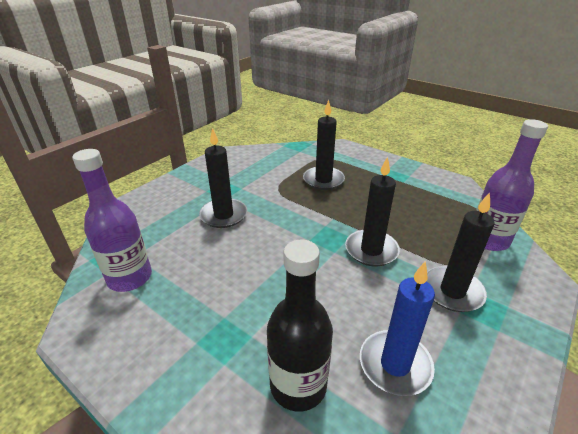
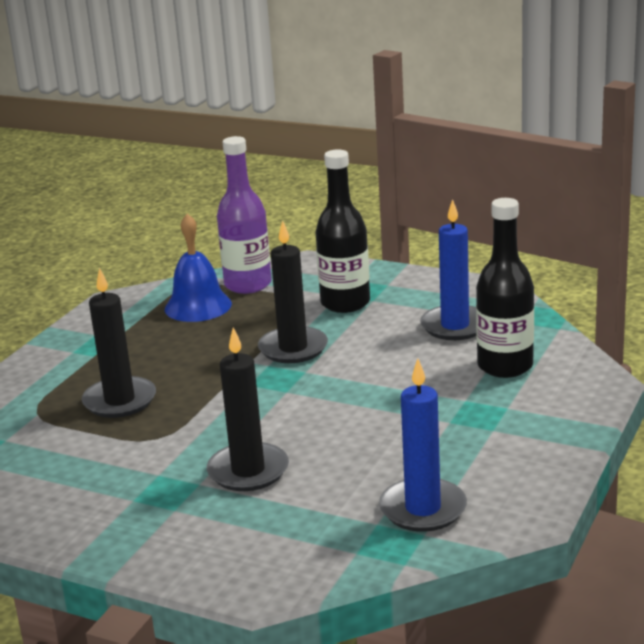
camera: 100 degrees left, 10 degrees down
(130, 278) = (423, 509): purple bottle -> blue candle
(448, 214) = (198, 306): none -> blue bell
(452, 291) = (345, 303): black candle -> black bottle

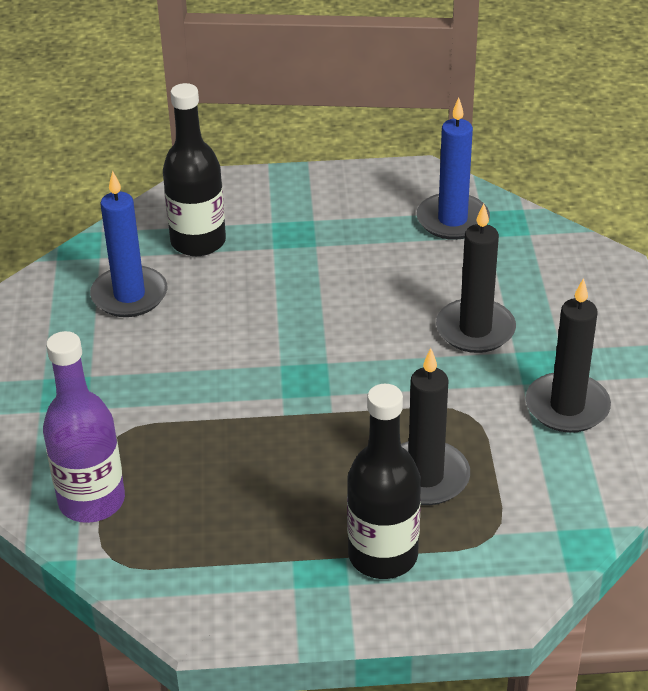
camera: 120 degrees left, 15 degrees up
(198, 306) = (173, 521): blue bell -> none
(293, 348) = (238, 392): black candle -> black candle (567, 406)
(345, 303) = (109, 393): black bottle -> black bottle (383, 555)

